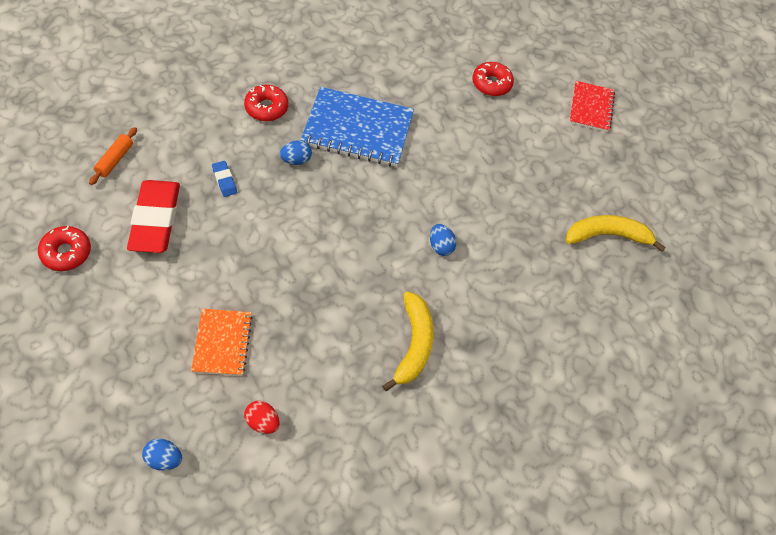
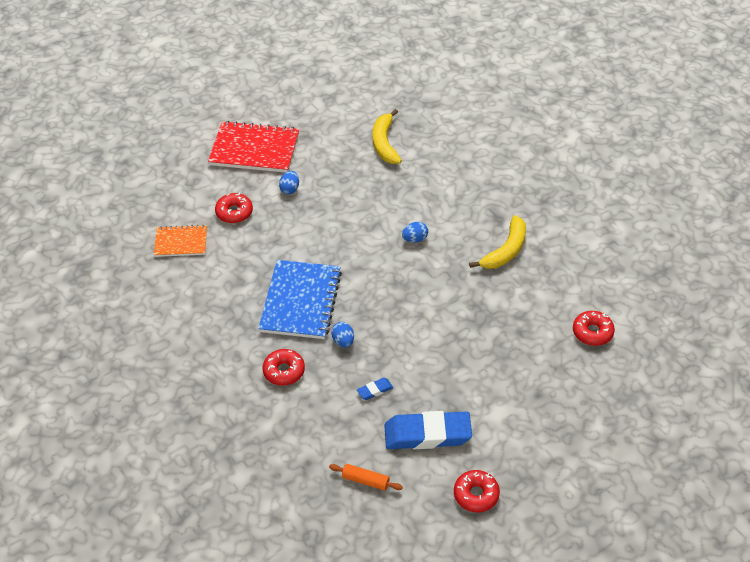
camera: 85 degrees left, 10 degrees down
(155, 220) = (427, 434): red eraser -> blue eraser
(164, 459) = (638, 387): blue egg -> blue egg (290, 189)
(222, 343) = (535, 366): orange notebook -> orange notebook (181, 242)
(262, 422) = (592, 332): red egg -> red donut
(413, 344) = (506, 250): yellow banana -> yellow banana turned 120 degrees clockwise
(591, 107) = (254, 149): red notebook -> red notebook, size x1.71

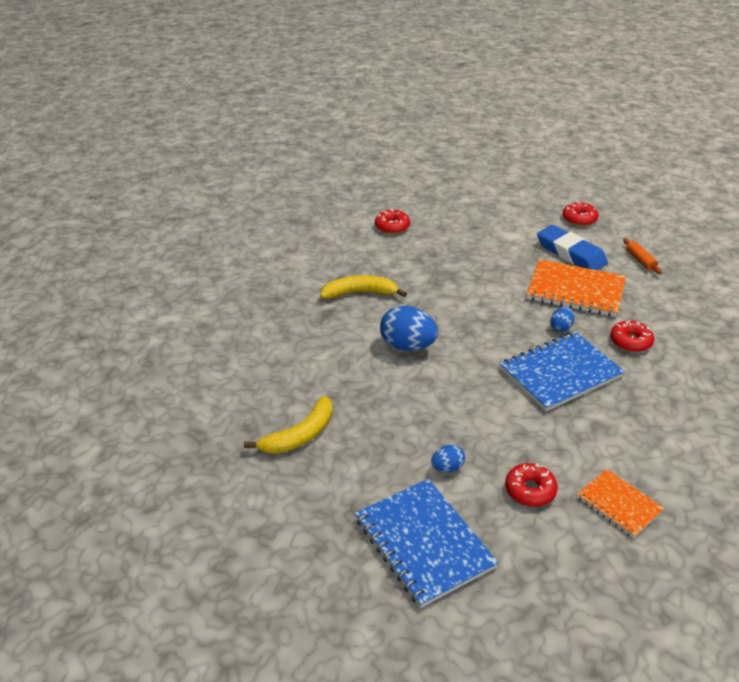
camera: 130 degrees left, 10 degrees down
(254, 149) = (424, 543): red notebook -> blue notebook
(375, 390) = (575, 290): blue eraser -> orange notebook
(415, 239) = (407, 346): blue egg -> blue egg, size x1.95

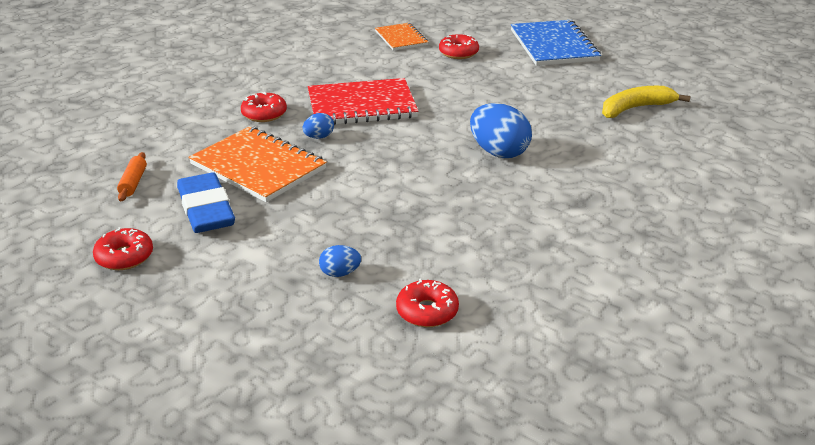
camera: 160 degrees left, 5 degrees down
(360, 293) = (528, 217): yellow banana -> none
(447, 467) = (514, 72): blue egg -> blue egg (340, 273)
(560, 373) = (361, 105): blue notebook -> red notebook

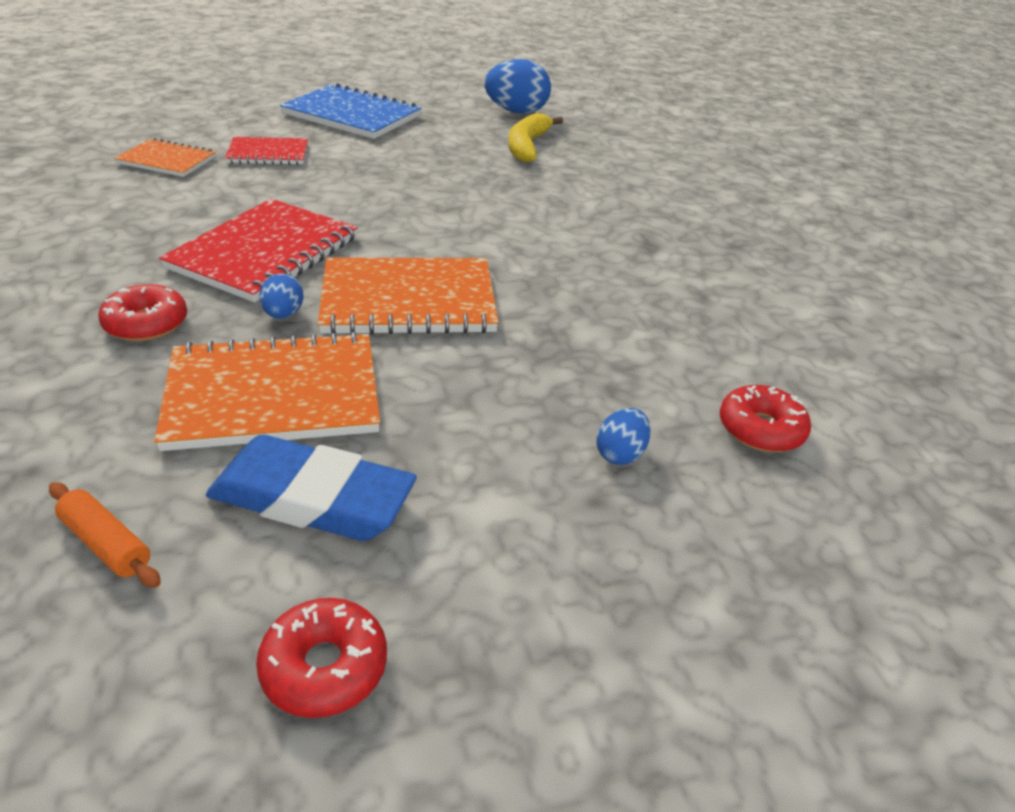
camera: 55 degrees left, 5 degrees up
(382, 159) = (408, 300): none -> orange notebook
(458, 53) = (268, 153): red donut -> red notebook
(498, 152) = (502, 235): blue egg -> blue egg (516, 112)

